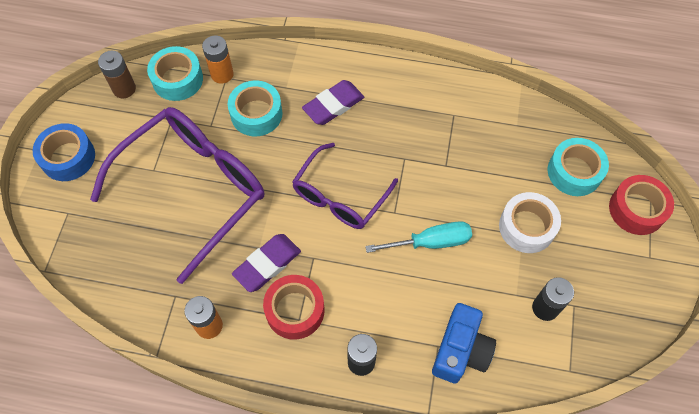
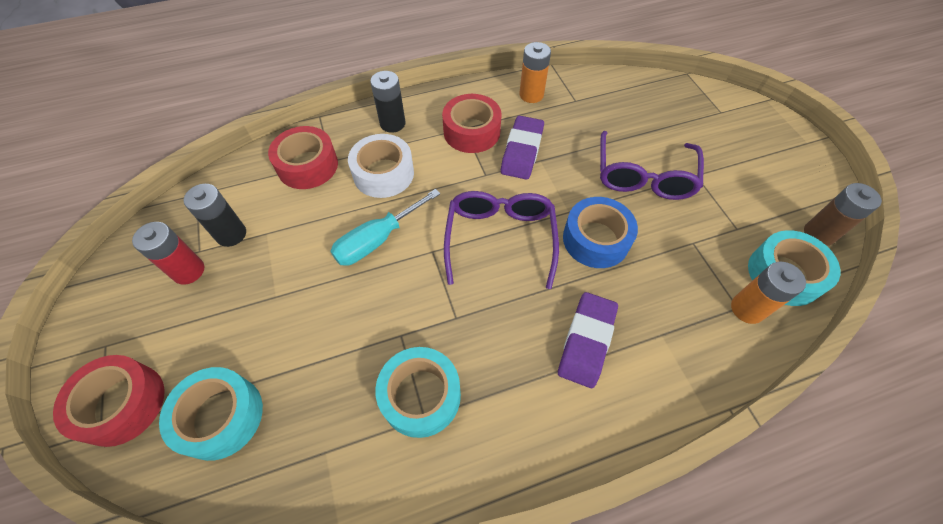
camera: 150 degrees right, 5 degrees down
(68, 157) = (778, 148): blue tape -> blue tape (596, 239)
(193, 190) = (643, 176): purple glasses -> purple glasses, size x0.60
(256, 114) = (661, 281): turquoise tape -> turquoise tape (421, 396)
(460, 350) = (307, 165): blue camera -> red tape
(527, 227) = (272, 308): white tape -> white tape (383, 174)
(584, 289) = (188, 271): none -> red battery

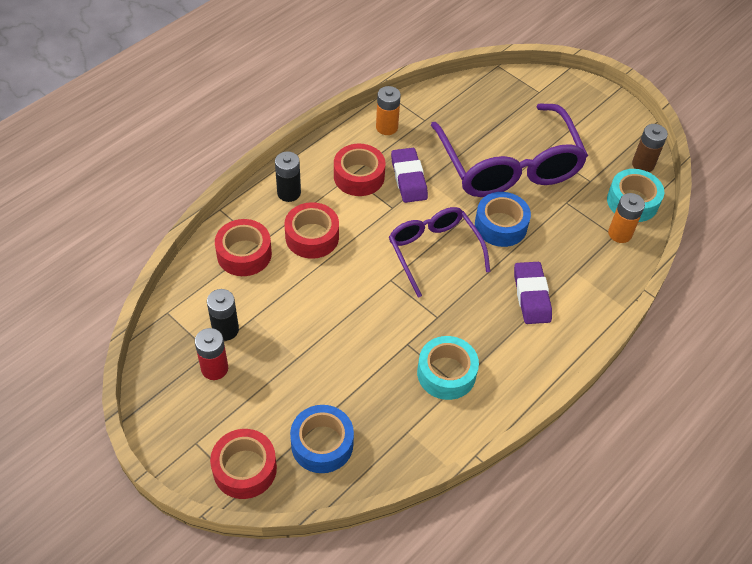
camera: 30 degrees left, 5 degrees down
(221, 416) = (322, 444): turquoise tape -> blue tape
(377, 240) = (344, 288): turquoise screwdriver -> none
(383, 174) = (312, 237): white tape -> red tape
(643, 176) = (509, 165): purple glasses -> purple glasses, size x1.66

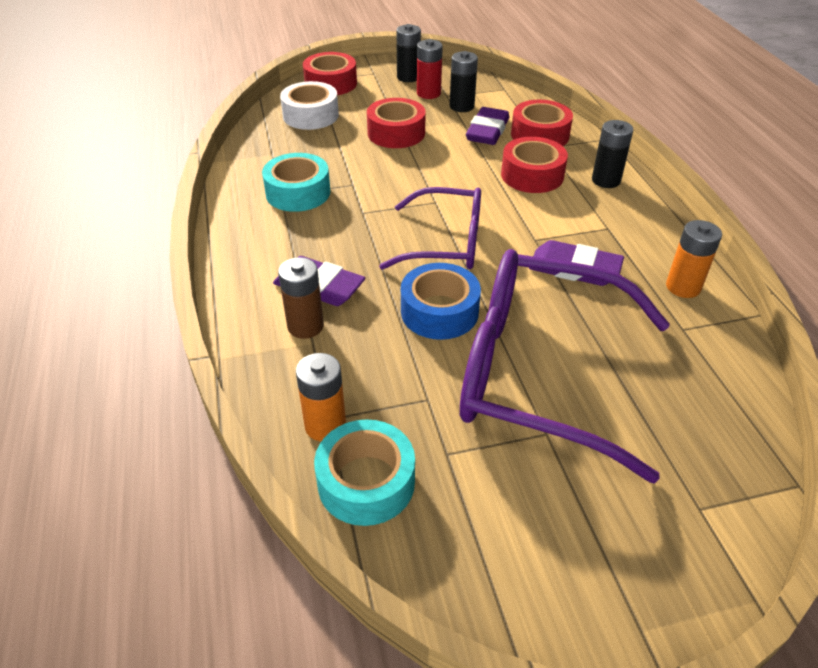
camera: 125 degrees right, 10 degrees down
(187, 404) = (408, 77): none -> black battery
(261, 291) = (487, 131): none -> purple eraser
(322, 444) = (310, 115): blue tape -> white tape
(359, 176) = (602, 233): red tape -> red tape (396, 133)
(643, 164) = (430, 557): brown battery -> brown battery (305, 326)

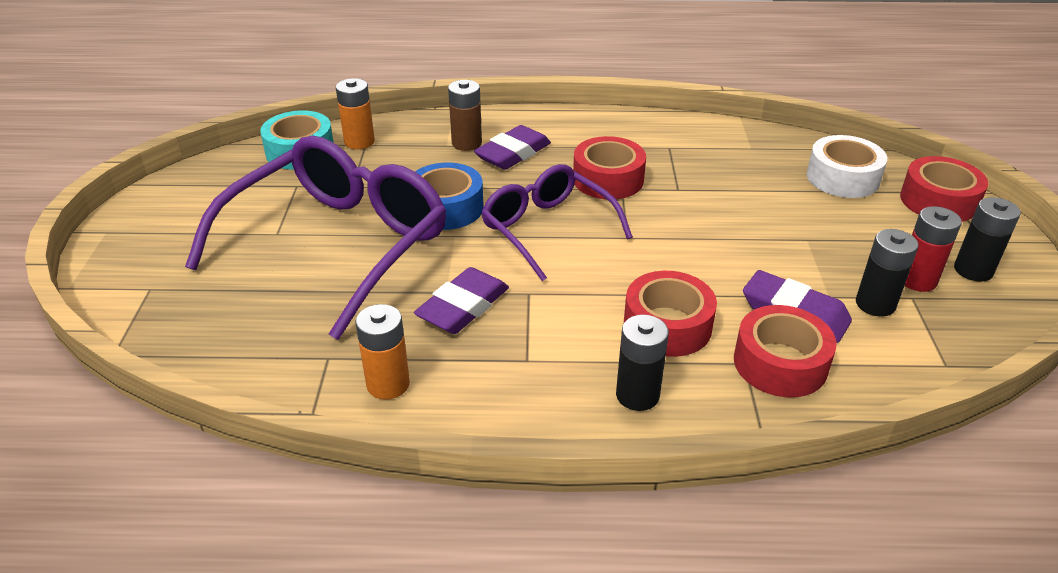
camera: 105 degrees right, 5 degrees down
(298, 192) = (669, 156): turquoise tape -> none
(396, 133) = (793, 233): red tape -> red tape (608, 179)
(445, 243) = (547, 229): purple glasses -> purple glasses turned 120 degrees clockwise

